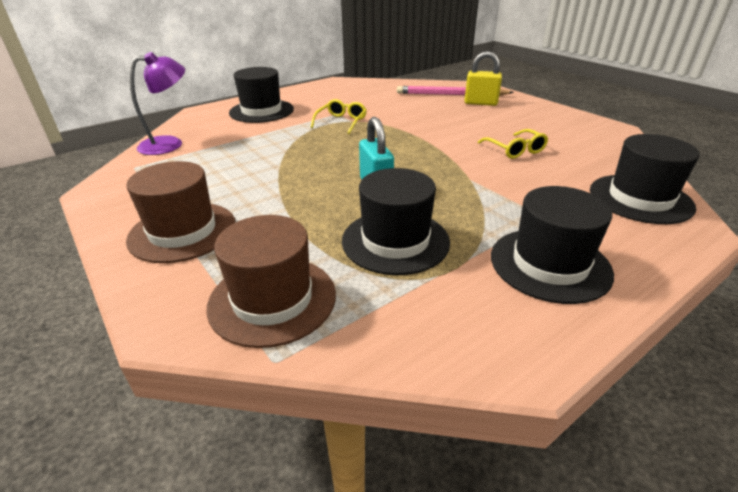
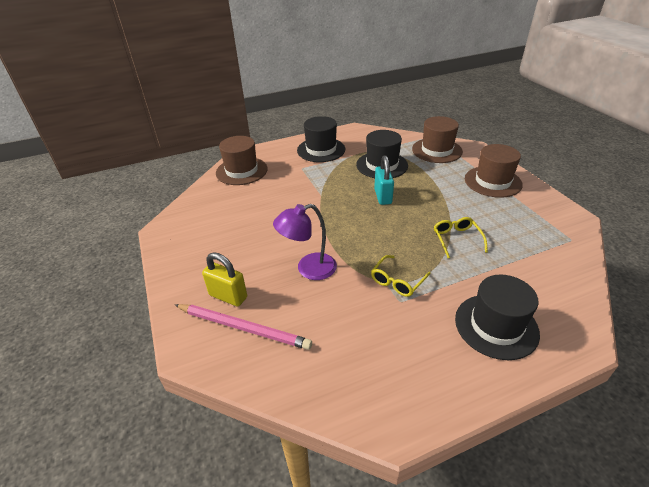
camera: 165 degrees left, 5 degrees up
(170, 144) = (565, 269): purple lamp -> purple lamp (308, 269)
(515, 150) = (268, 216): yellow glasses -> yellow glasses (457, 239)
(640, 198) = (241, 171): black hat -> brown hat

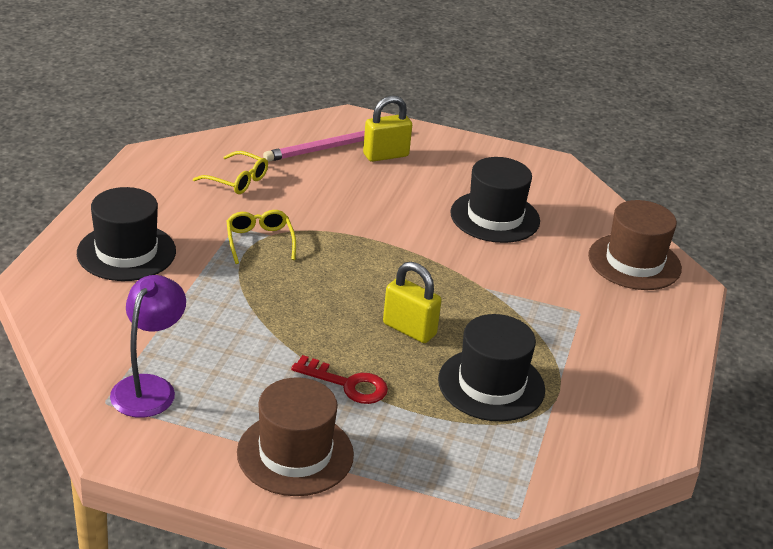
camera: 125 degrees right, 5 degrees down
(308, 269) = (357, 207): purple lamp -> purple lamp (149, 387)
(321, 150) = (619, 360): black hat -> black hat (495, 217)
(383, 196) = (409, 329): turquoise padlock -> yellow padlock
(437, 150) = (459, 477): brown hat -> none
(440, 191) = (347, 384): none -> red key
(457, 239) = (248, 320): yellow glasses -> yellow glasses (237, 180)

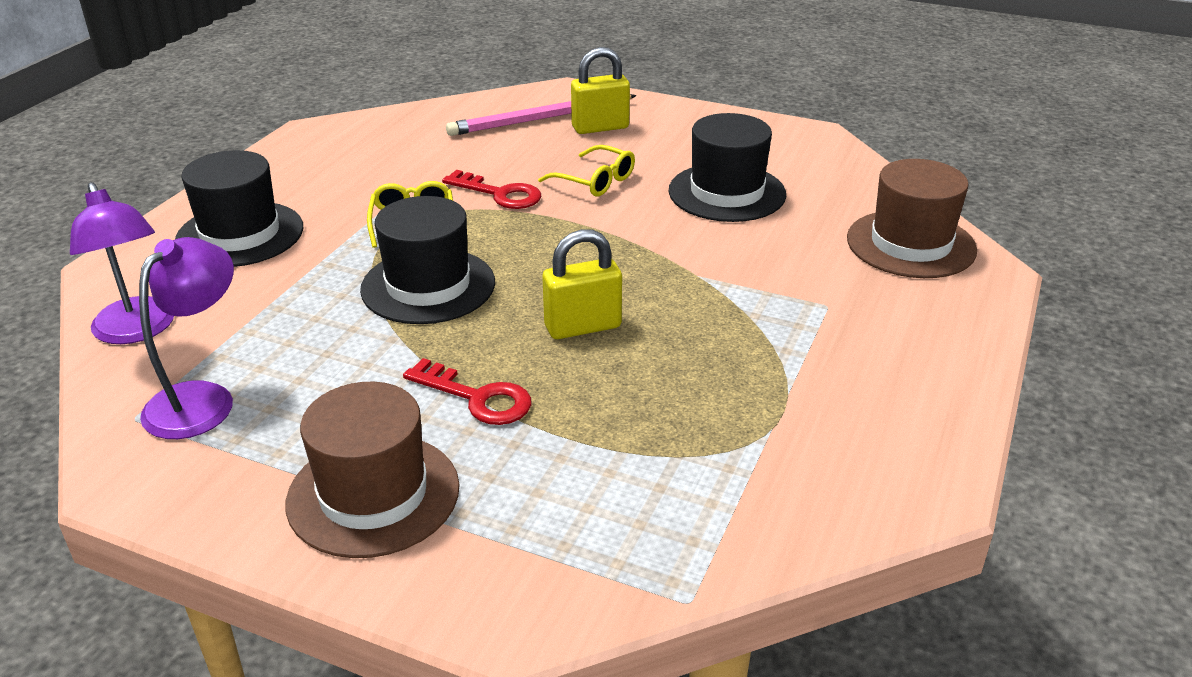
camera: 10 degrees right, 0 degrees up
(79, 334) = (138, 331): none -> purple lamp
(237, 180) = (407, 155): yellow glasses -> yellow glasses (594, 181)
(321, 217) = (500, 194): none -> red key
(409, 329) = (582, 327): yellow padlock -> yellow padlock turned 60 degrees counterclockwise
(491, 385) = (684, 401): black hat -> black hat (428, 286)

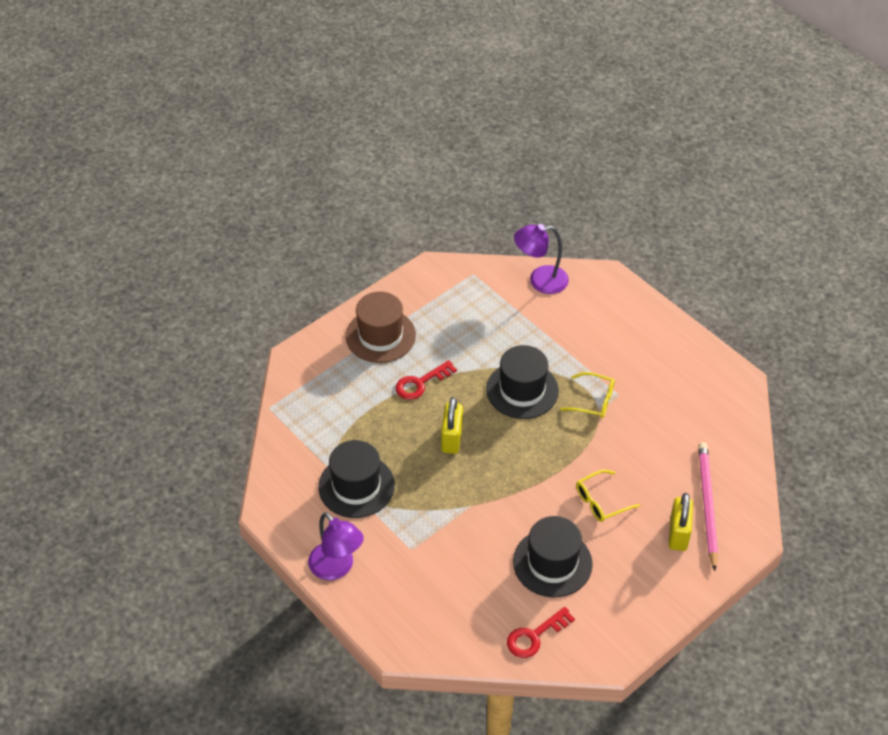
camera: 115 degrees right, 15 degrees up
(201, 399) = (474, 295): purple lamp -> purple lamp (337, 568)
(240, 234) = (615, 327): black hat -> black hat (356, 486)
(500, 194) = (607, 449): red key -> red key (534, 636)
(911, 244) = (445, 625): brown hat -> none

